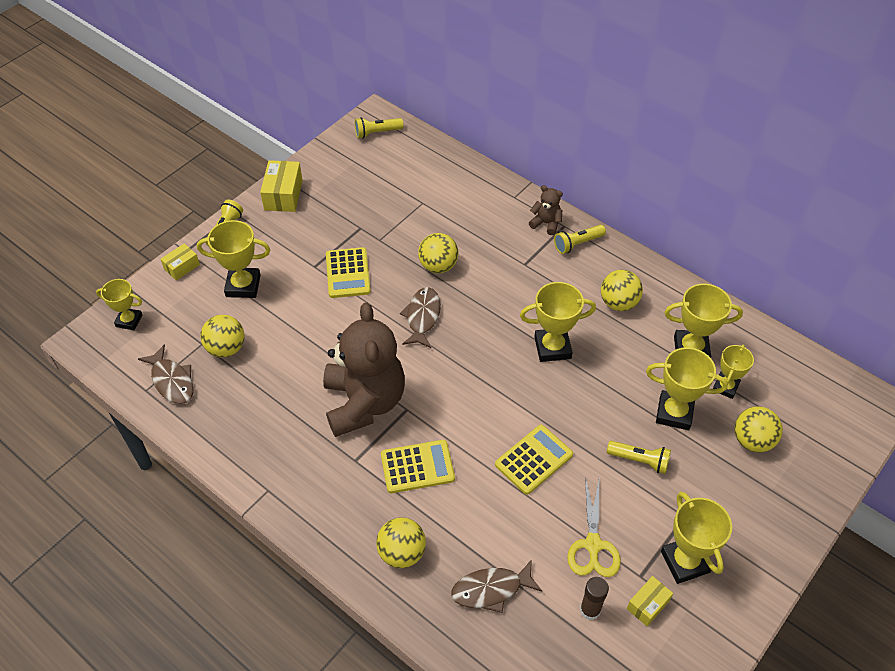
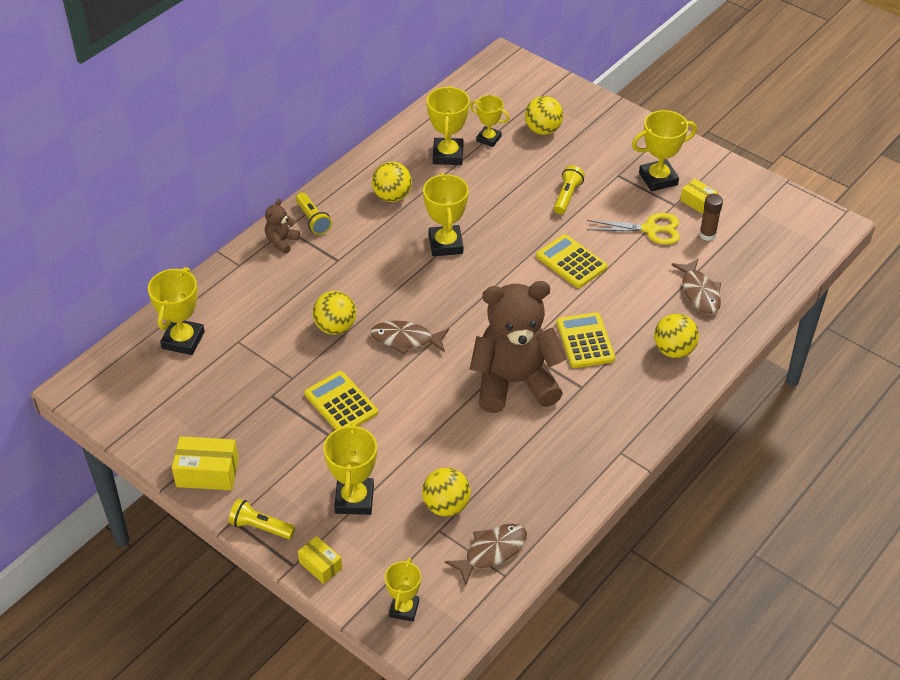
camera: 90 degrees left, 5 degrees down
(348, 273) = (341, 403): yellow calculator -> yellow calculator turned 120 degrees counterclockwise
(377, 133) = (110, 386): yellow flashlight -> none
(674, 413) = (517, 171): yellow trophy -> yellow trophy (183, 340)

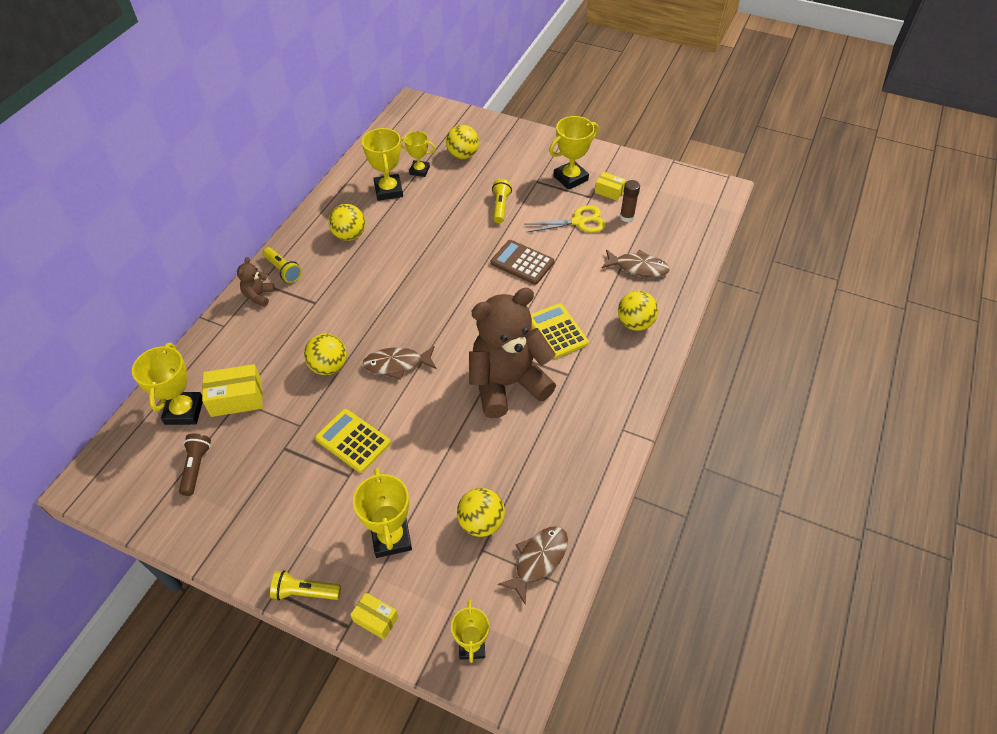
camera: 15 degrees left, 5 degrees up
(184, 395) = (196, 467): none -> brown flashlight
(207, 472) = (237, 545): yellow box -> yellow box (236, 398)
(445, 244) = (408, 269): yellow trophy -> none
(571, 262) = (522, 263): yellow calculator -> brown calculator
(699, 292) = (638, 267): brown fish -> brown fish turned 45 degrees counterclockwise

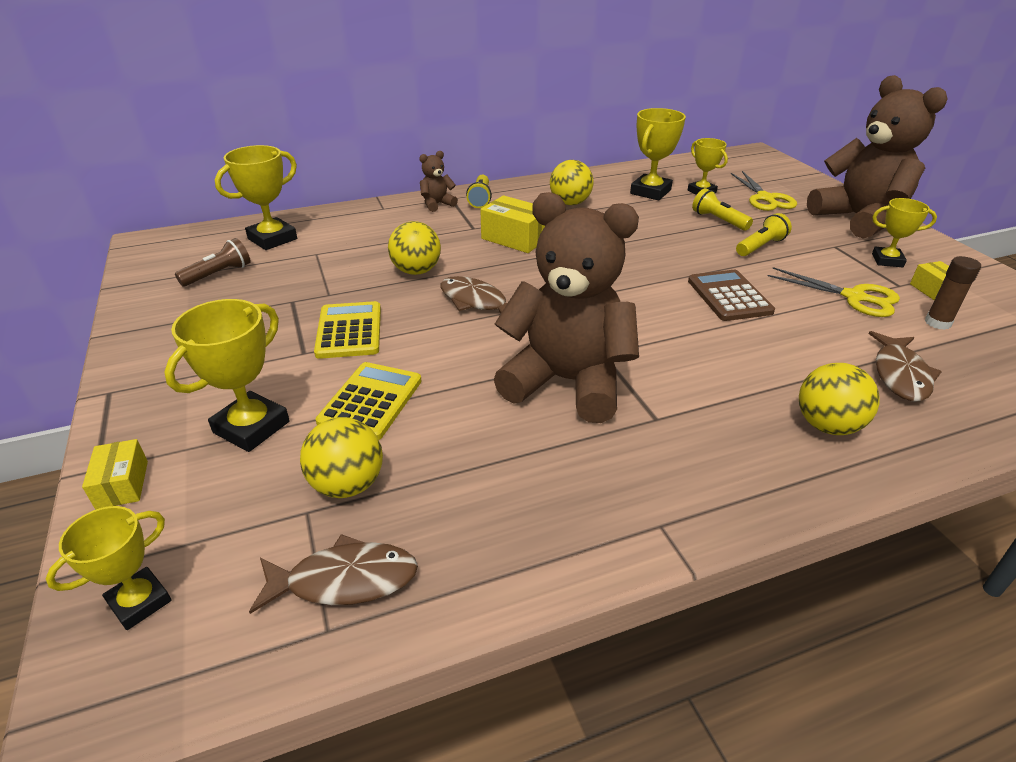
camera: 45 degrees right, 15 degrees down
(236, 398) = (317, 251): yellow box -> yellow box (515, 238)
(304, 592) = (122, 411): yellow flashlight -> yellow flashlight (718, 220)
(463, 155) = (765, 198): yellow ball -> yellow scissors
(529, 146) = (859, 219): none -> brown teddy bear
(557, 331) = (696, 372): yellow calculator -> yellow calculator (371, 401)
(570, 178) = (887, 260): yellow trophy -> yellow trophy, size x0.65
(638, 267) = (900, 375): brown fish -> brown fish turned 45 degrees clockwise

